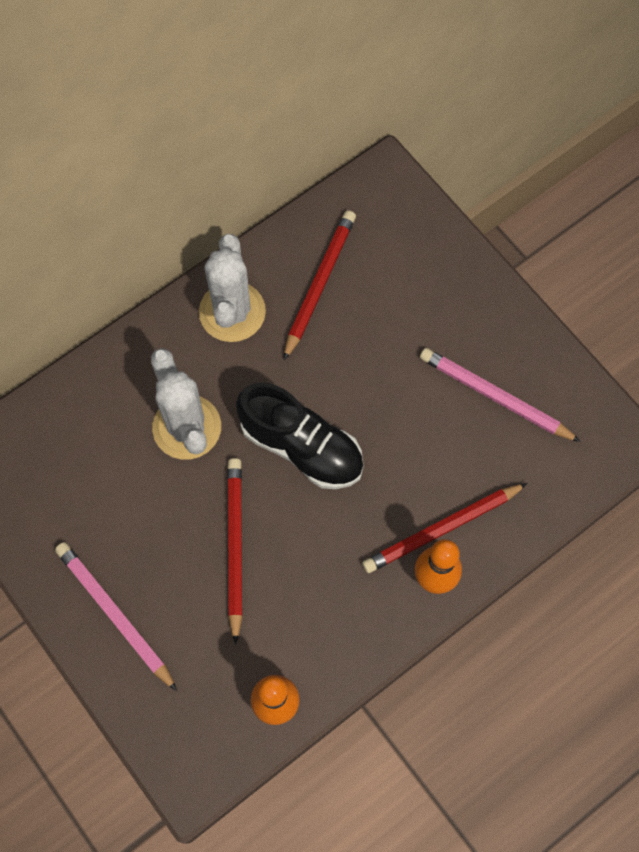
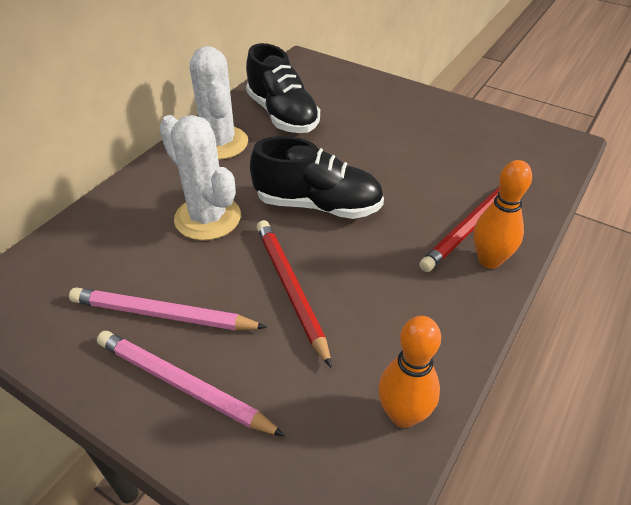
camera: 20 degrees left, 25 degrees down
(319, 284) = (282, 115): red pencil -> black shoe
(494, 396) = (454, 141): pink pencil -> pink pencil (163, 314)

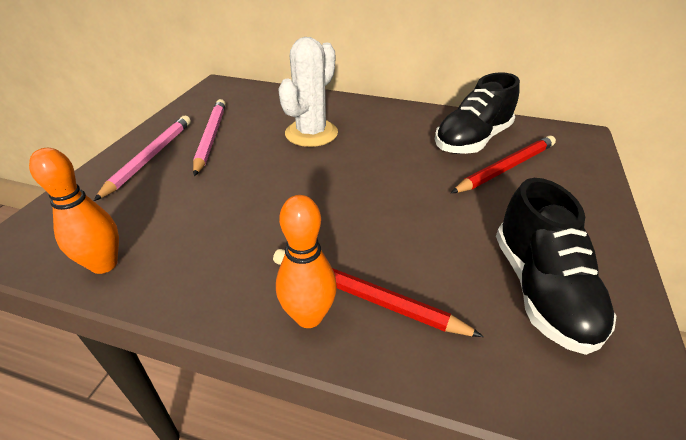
camera: 75 degrees right, 5 degrees down
(219, 143) = (406, 120): white cactus -> none
(290, 289) = (241, 184): red pencil -> red pencil (506, 167)
(318, 205) = (350, 181): black shoe -> black shoe (541, 290)

